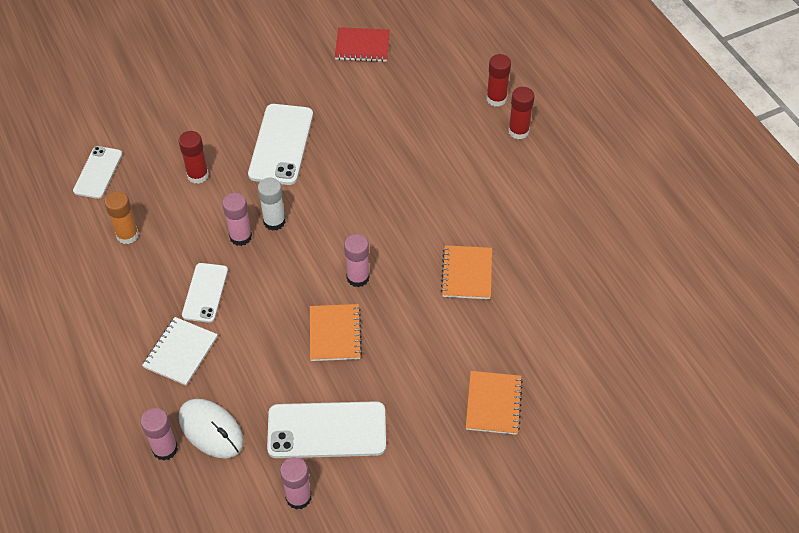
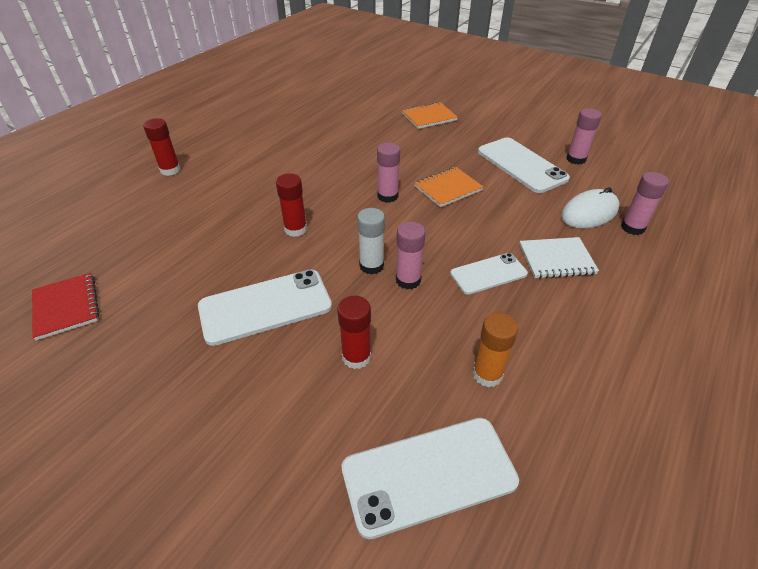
camera: 120 degrees left, 10 degrees down
(98, 172) = (428, 474): white phone -> white phone, size x1.62
(211, 430) = (589, 212): white mouse -> white mouse turned 45 degrees clockwise
(467, 273) = (339, 152): orange notebook -> none
(496, 99) = (131, 191): red glue stick -> red glue stick (295, 229)

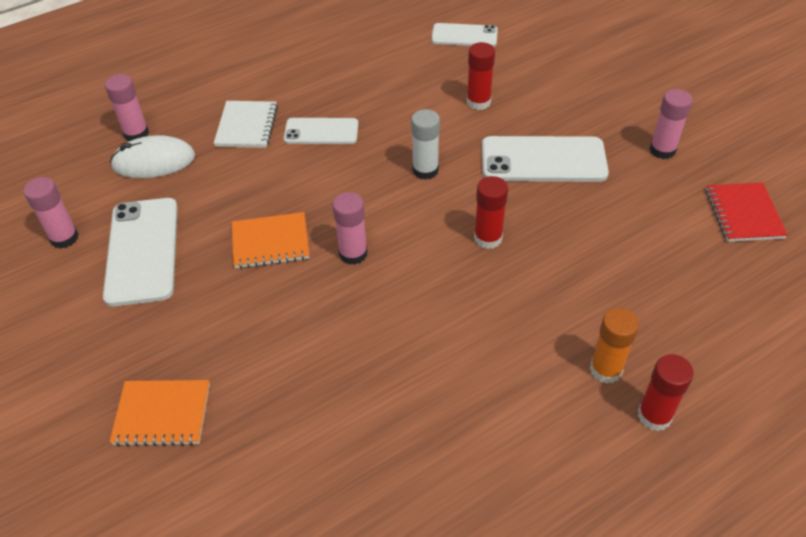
camera: 155 degrees left, 5 degrees up
(408, 280) = (399, 146): pink glue stick -> pink glue stick (662, 150)
(428, 474) = (464, 36): white phone -> white phone, size x0.62
(487, 374) = (388, 67): orange glue stick -> orange glue stick (605, 369)
(556, 259) = (246, 126): white notebook -> white notebook turned 75 degrees clockwise

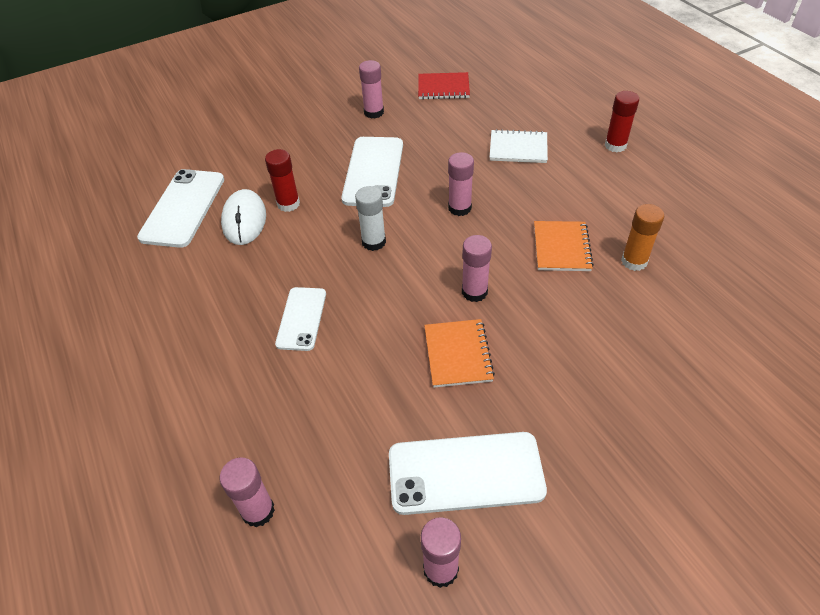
camera: 85 degrees left, 0 degrees up
(154, 161) = (317, 481): white mouse -> white mouse (244, 220)
(162, 414) = (670, 426): orange notebook -> orange notebook (561, 247)
(246, 126) = (275, 387): white notebook -> white notebook (518, 148)
(464, 36) = (183, 208): white phone -> white phone, size x1.62
(488, 238) = (459, 208): red glue stick -> pink glue stick
(605, 369) = (582, 161): orange glue stick -> orange glue stick (634, 261)

